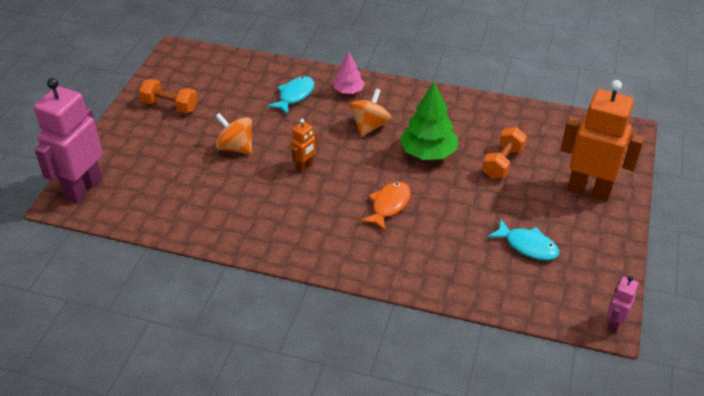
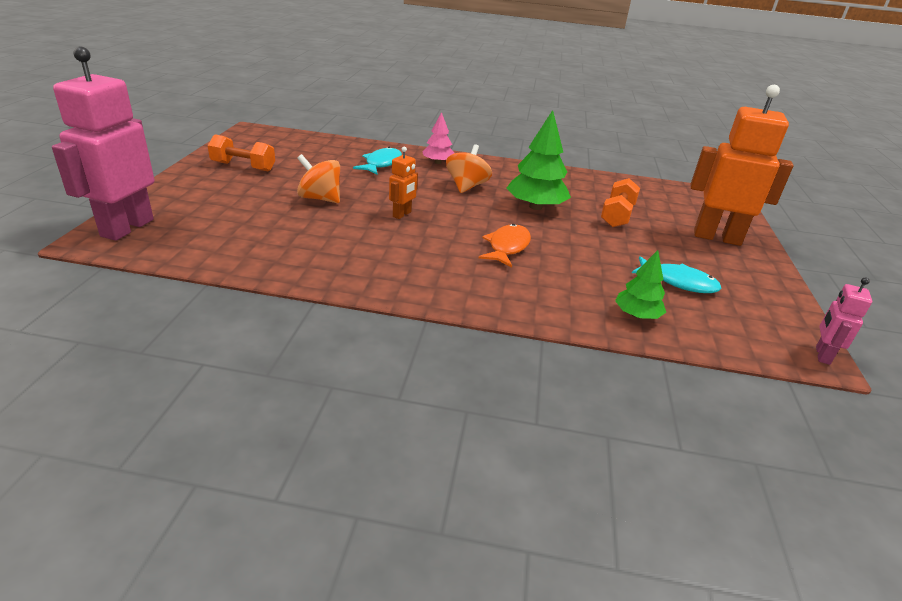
camera: 10 degrees left, 10 degrees down
(476, 282) = (637, 315): none -> green tree

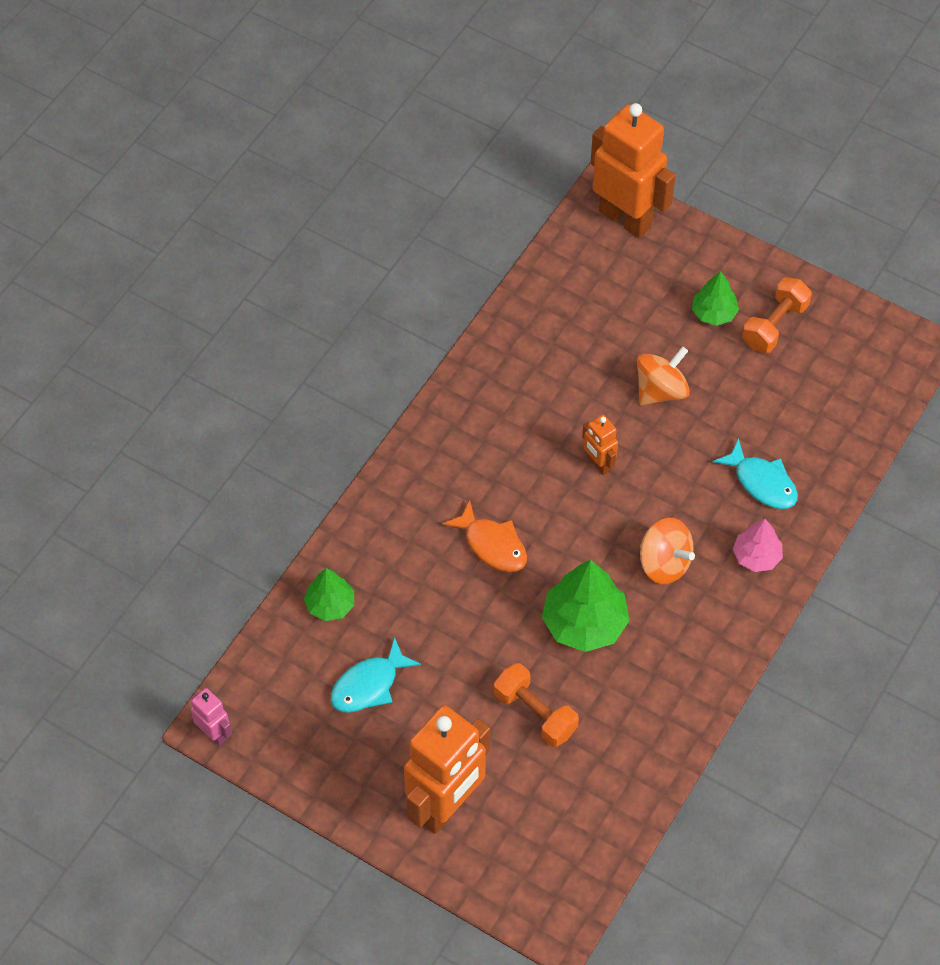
camera: 115 degrees right, 25 degrees up
(127, 228) = (625, 218): pink robot -> orange robot
(236, 186) = (713, 313): none -> green tree

